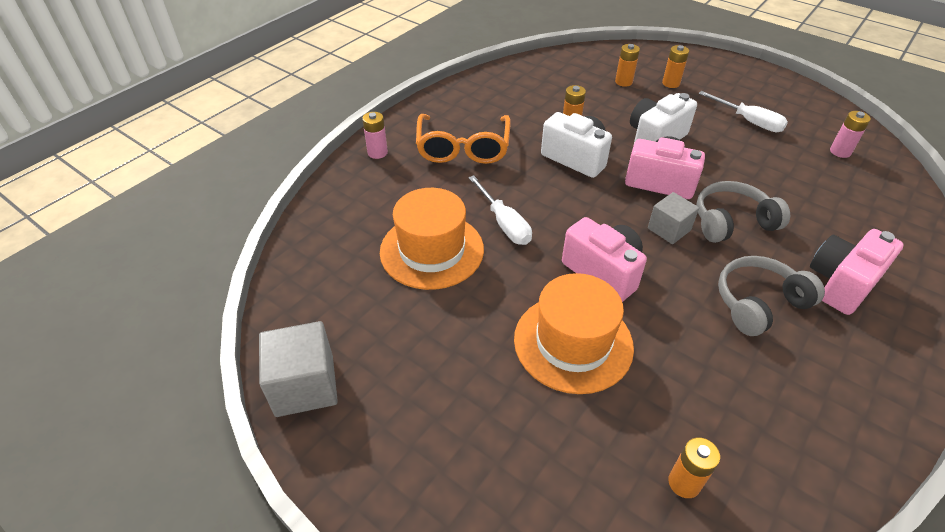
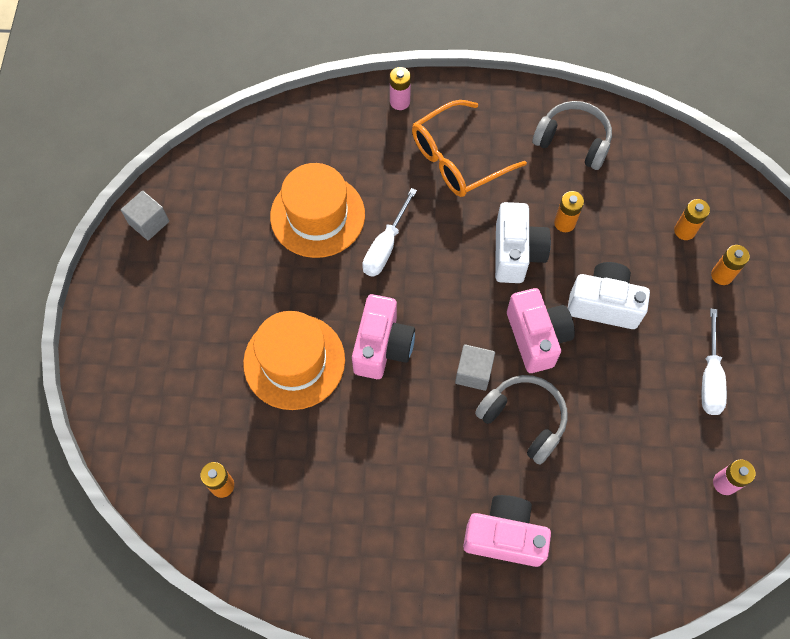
camera: 55 degrees right, 20 degrees up
(305, 385) = (149, 222): grey cube -> grey cube, size x0.65
(759, 303) = (431, 476): grey headphones -> grey headphones (573, 141)

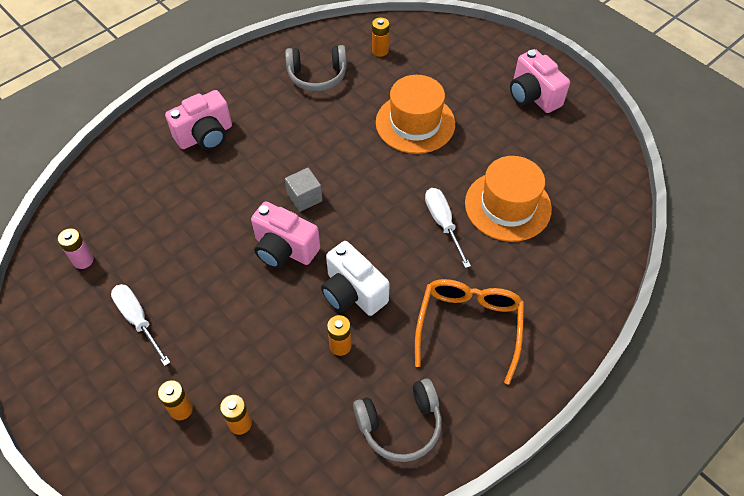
camera: 135 degrees right, 10 degrees down
(149, 222) = (592, 121): grey cube -> none
(382, 347) = (375, 168): pink camera -> pink camera (533, 96)
(400, 102) = (563, 333): pink battery -> none
(523, 420) = (247, 197): grey headphones -> grey headphones (317, 76)
(603, 304) = (257, 308): white camera -> none

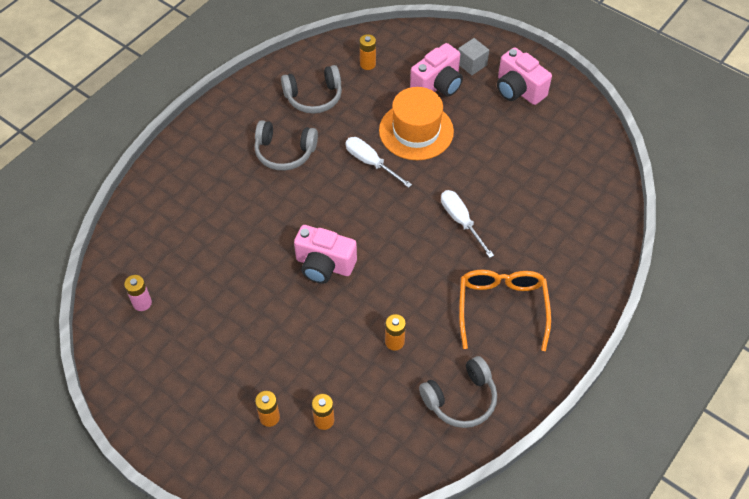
camera: 10 degrees left, 0 degrees up
(138, 320) = (209, 348): white screwdriver -> white screwdriver (370, 162)
(205, 136) = (223, 170): pink camera -> pink camera (437, 85)
(273, 126) = (284, 152): none -> grey headphones
(304, 197) = (331, 215): grey cube -> grey cube (471, 64)
(353, 292) = (395, 294): white camera -> none
(507, 206) = (515, 196): orange hat -> none

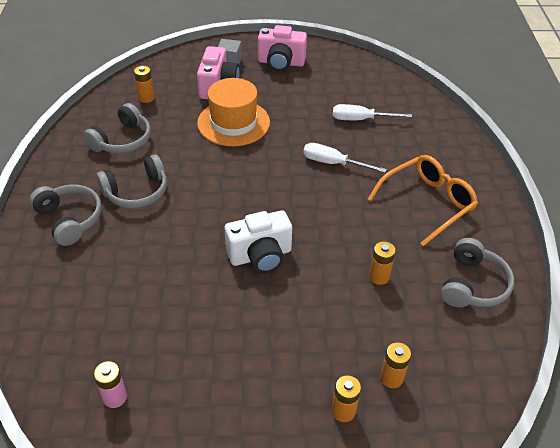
camera: 40 degrees left, 10 degrees down
(220, 147) = (70, 219): none -> grey headphones
(324, 265) = (260, 256): pink camera -> white camera
(370, 162) = (220, 161): white screwdriver -> white screwdriver (361, 119)
(502, 308) = (427, 203): orange glasses -> orange glasses turned 90 degrees clockwise

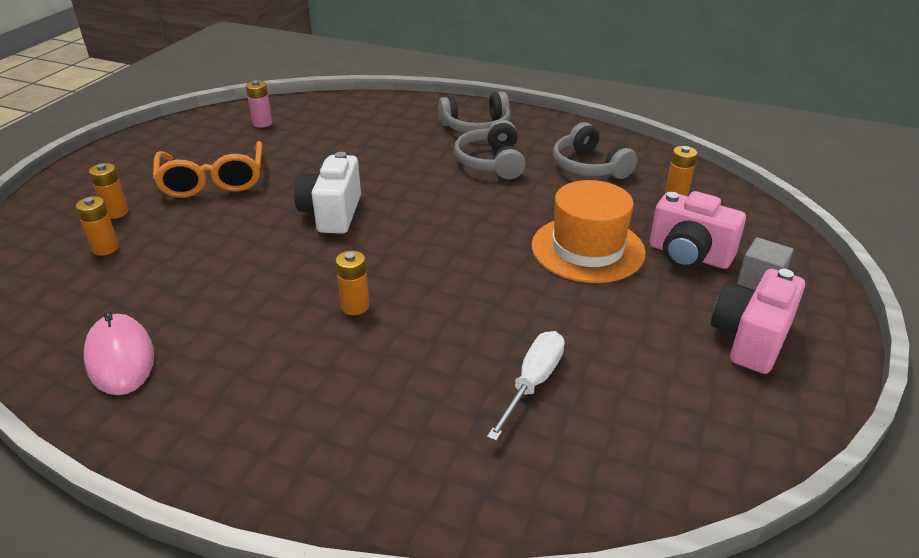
camera: 115 degrees right, 10 degrees down
(333, 163) = (442, 313): white screwdriver -> none
(379, 277) = (219, 284): orange battery -> orange battery (355, 306)
(427, 203) = (286, 379): orange glasses -> orange glasses (213, 181)
(472, 285) = (120, 358): grey headphones -> pink mouse

